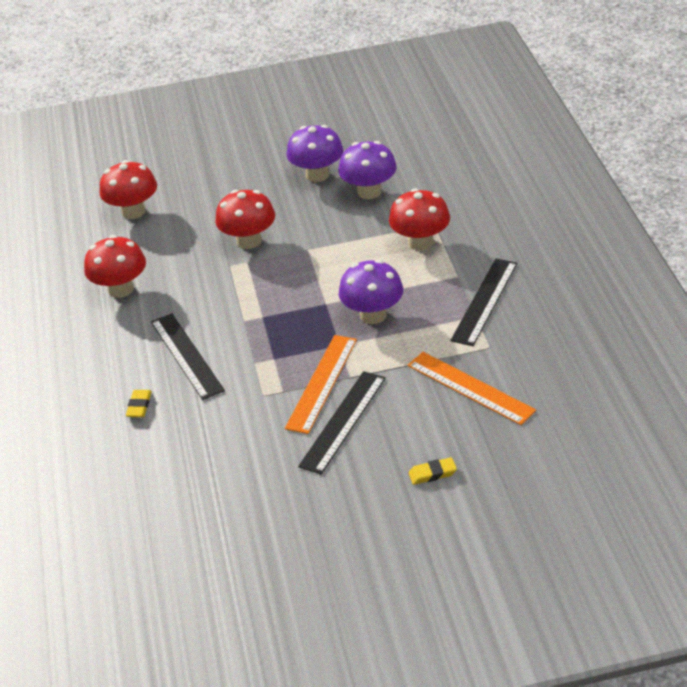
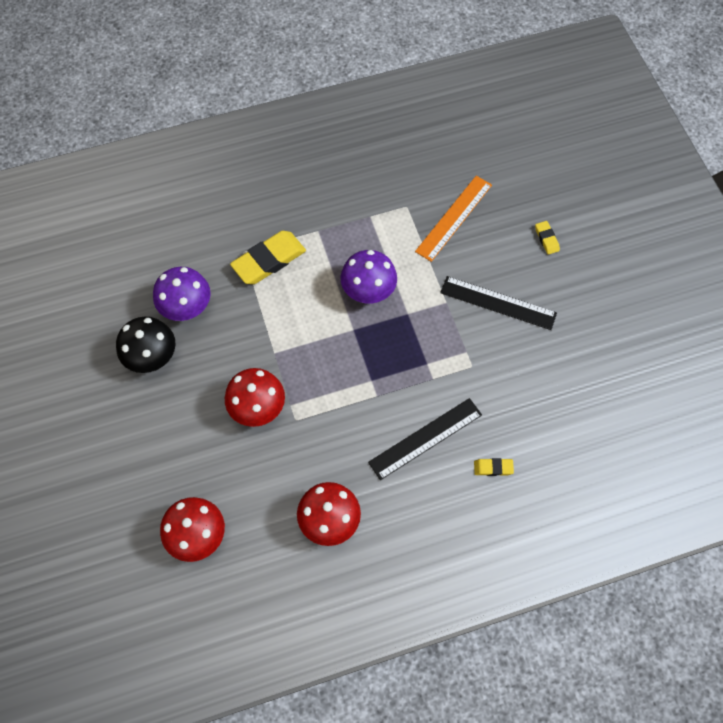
camera: 100 degrees left, 25 degrees up
(317, 175) = (152, 357): purple mushroom -> black mushroom
(322, 383) = (455, 323): orange ruler -> none
(420, 242) = (269, 260): red mushroom -> yellow eraser
(484, 301) = (351, 210): black ruler -> none

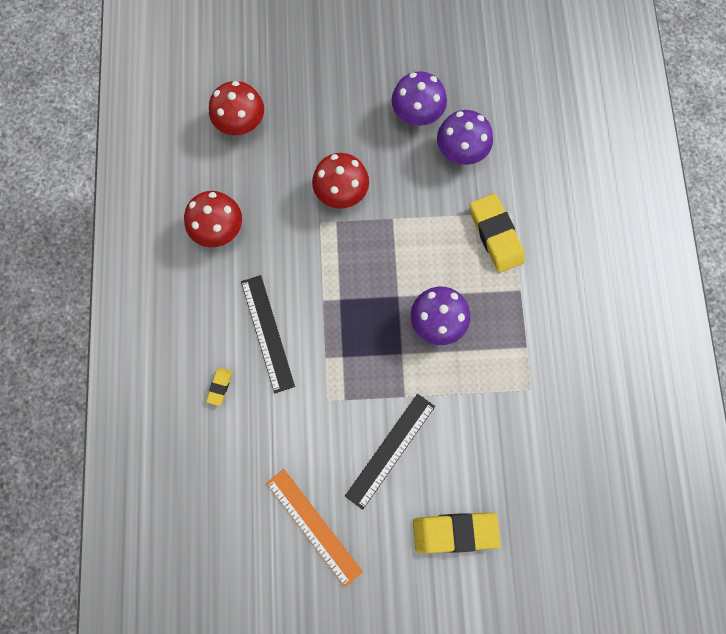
camera: 105 degrees right, 10 degrees up
(152, 357) = (417, 114): black mushroom -> purple mushroom
(454, 218) = (505, 436): orange ruler -> orange ruler (314, 526)
(546, 239) = (455, 532): yellow eraser -> yellow eraser, size x2.12

